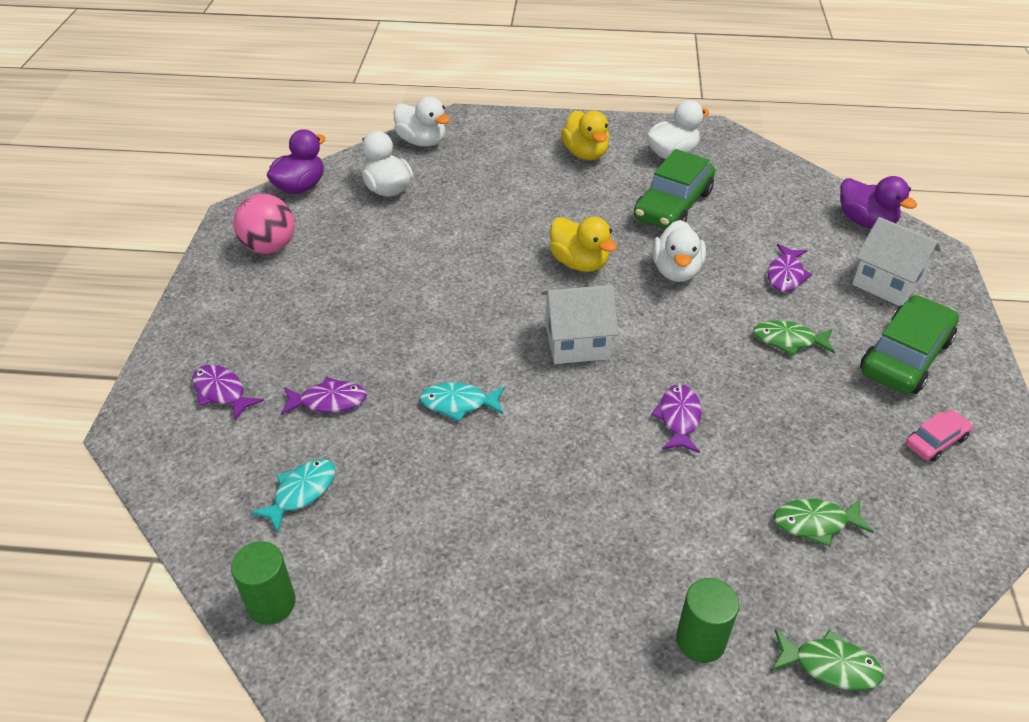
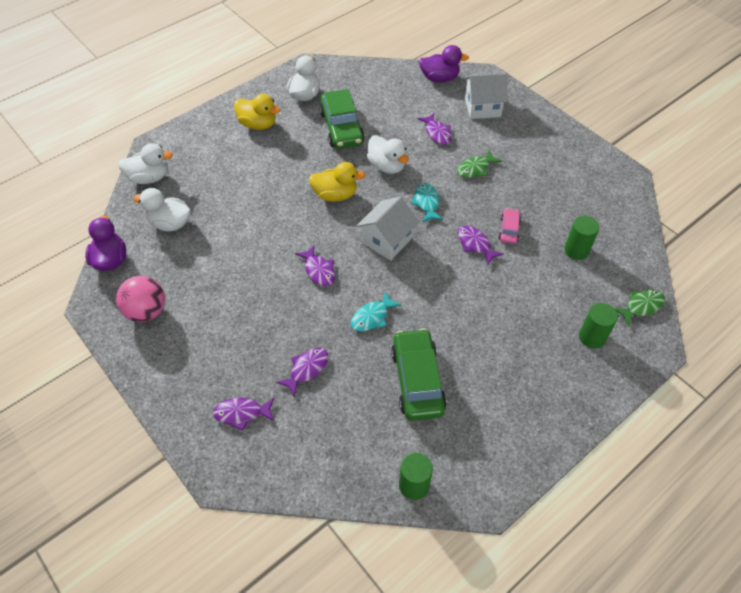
camera: 45 degrees left, 10 degrees up
(301, 492) = (356, 425): turquoise fish -> turquoise fish (426, 203)
(465, 320) = (319, 270): none -> purple fish
(815, 523) = (576, 250): green fish -> green cylinder
(905, 356) = (527, 142): green car -> green car (417, 380)
(935, 441) = (578, 176): pink car -> pink car (509, 230)

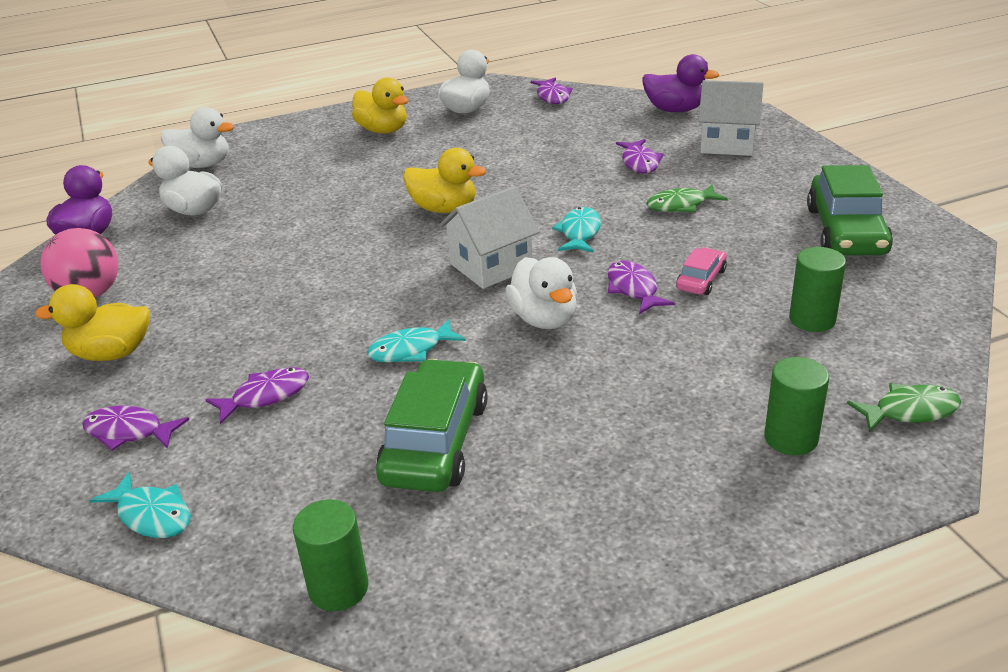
camera: 20 degrees right, 20 degrees down
(193, 357) = (111, 353): none -> yellow duck
(290, 466) = (152, 515): none -> turquoise fish
(319, 270) = (364, 285): purple fish -> purple fish (552, 96)
(341, 128) = (498, 144): green car -> green car (846, 231)
(387, 166) = (541, 188): white duck -> white duck (544, 319)

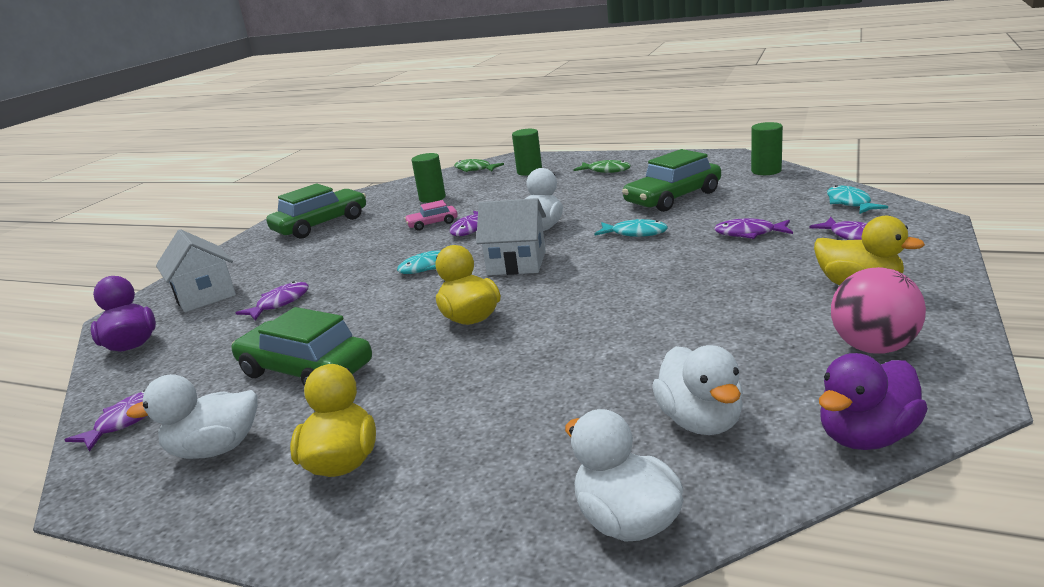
camera: 135 degrees left, 10 degrees down
(501, 145) = (306, 370): none -> green car
(681, 205) = (341, 263): green fish -> green fish (606, 171)

